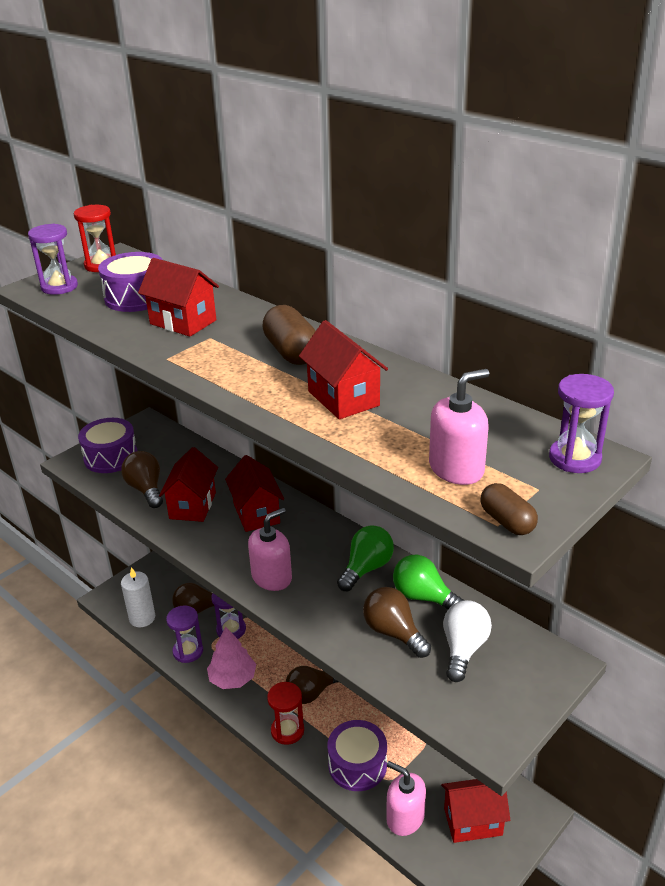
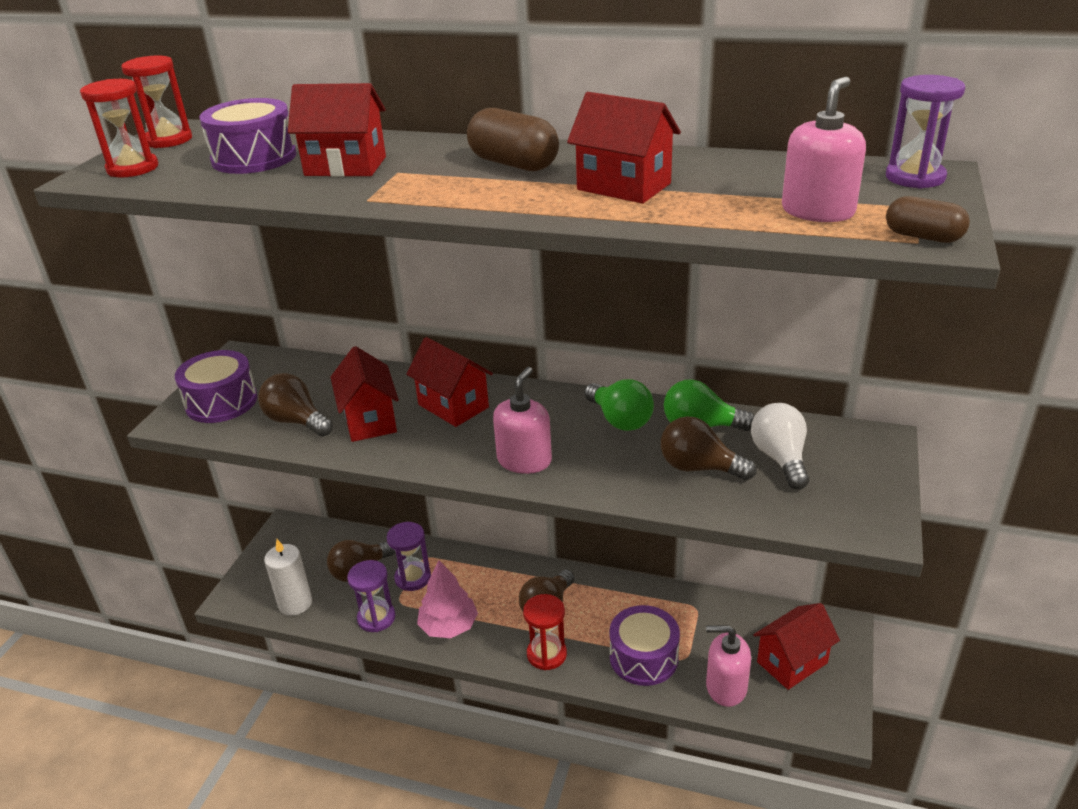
camera: 25 degrees left, 0 degrees up
(59, 287) = (133, 168): purple hourglass -> red hourglass
(366, 568) = (620, 420): green light bulb -> green light bulb turned 135 degrees clockwise

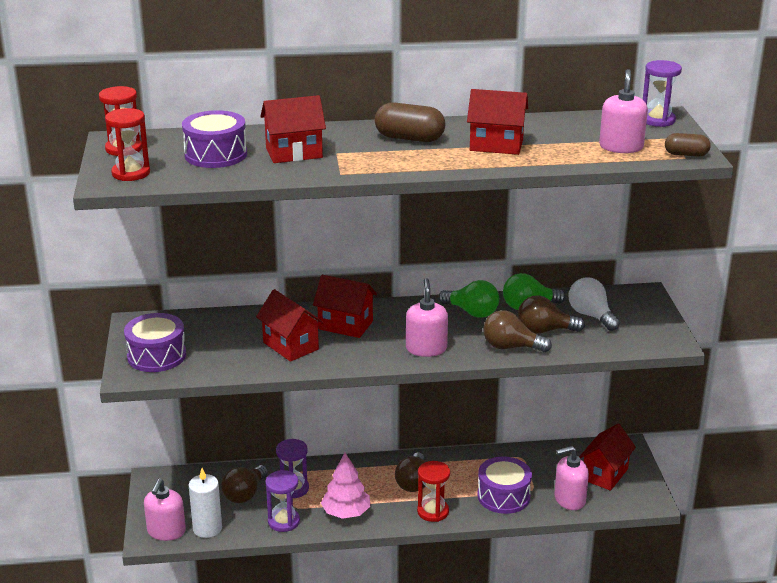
camera: 25 degrees left, 5 degrees down
(254, 595) = (166, 531): none -> pink soap dispenser
(296, 421) = (233, 357): brown light bulb -> brown light bulb (511, 347)

